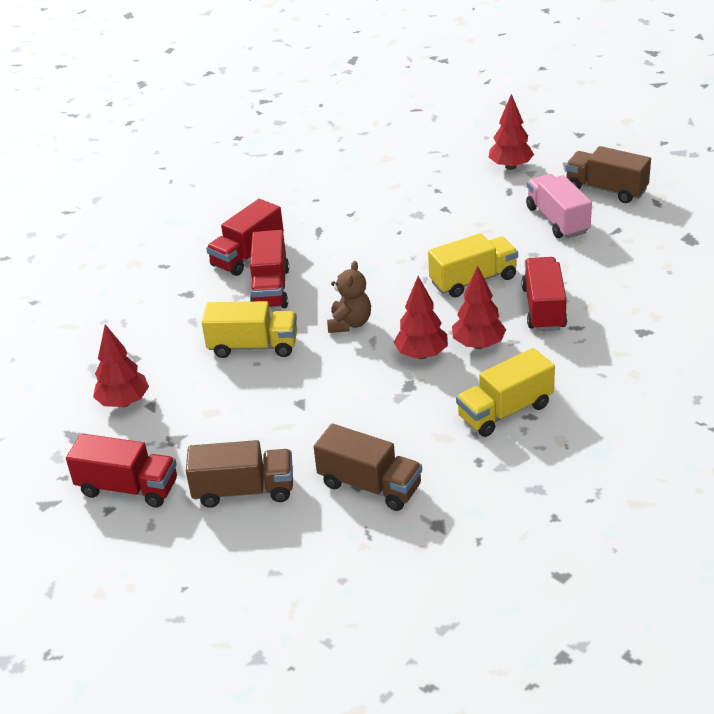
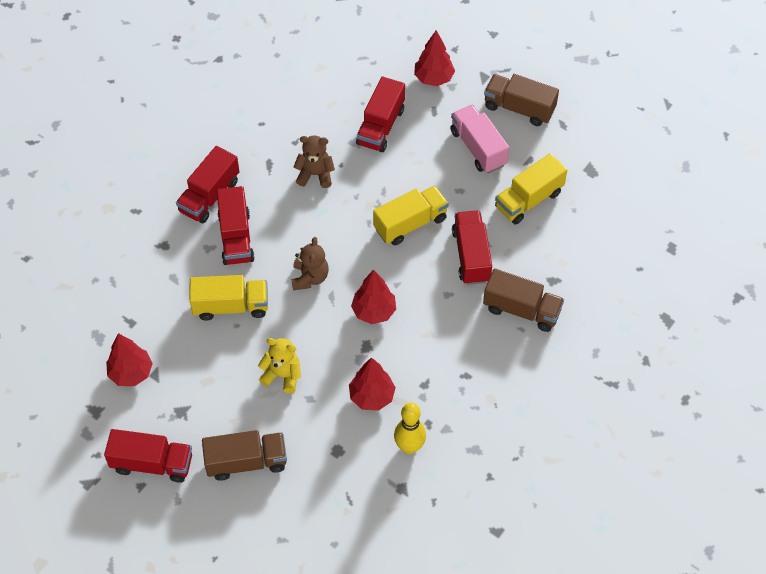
camera: 10 degrees left, 20 degrees up
(303, 409) = (282, 375): none -> yellow teddy bear
(369, 239) = (315, 174): none -> brown teddy bear
(370, 485) = (345, 452): brown truck -> brown truck (521, 310)
(447, 203) = (380, 126): none -> red truck
(452, 483) = (409, 447): none -> yellow bowling pin
(478, 344) = (420, 299): red tree -> red tree (372, 396)
(505, 411) = (446, 371): yellow truck -> yellow truck (528, 200)

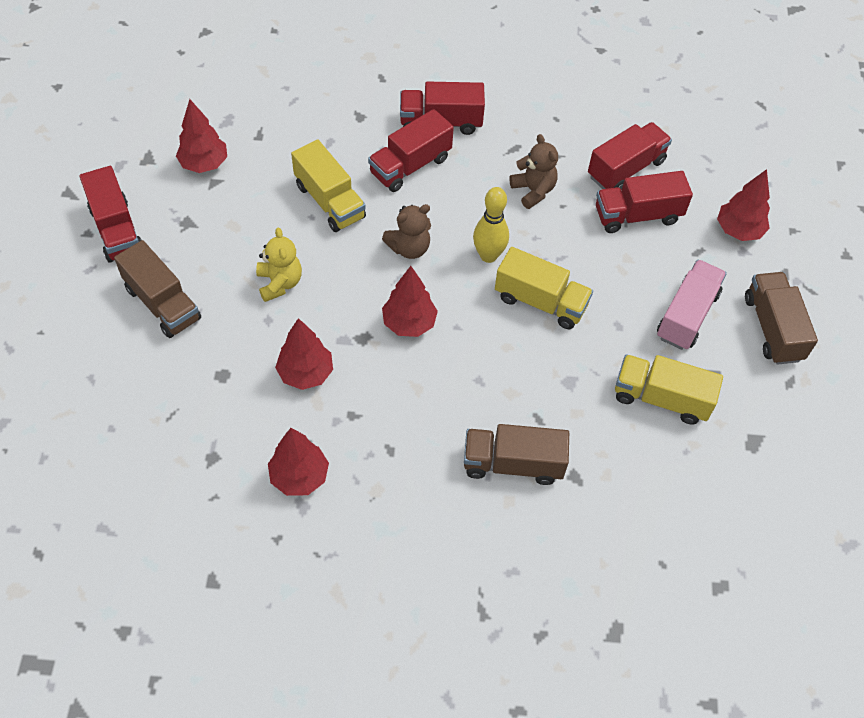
camera: 55 degrees right, 0 degrees up
(409, 447) = (266, 439): yellow bowling pin -> yellow bowling pin (488, 255)
(451, 440) = (299, 476): none -> red tree
(471, 255) = (545, 378): red truck -> red truck (626, 169)
(521, 310) = (512, 463): brown truck -> brown truck turned 105 degrees clockwise

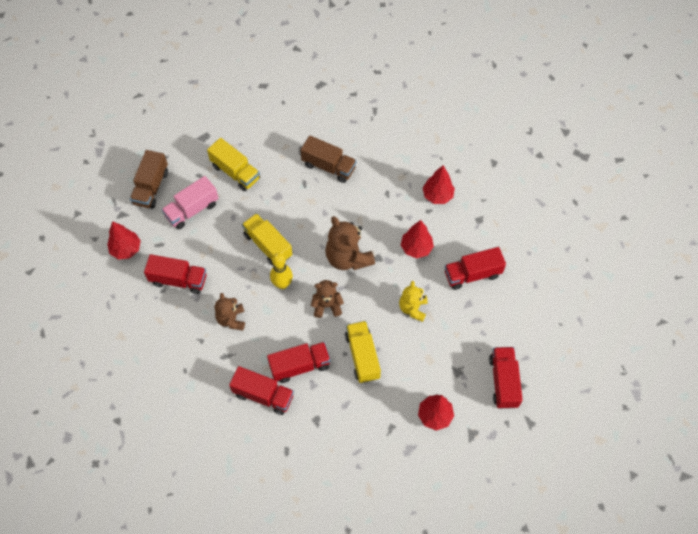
camera: 155 degrees left, 5 degrees up
(162, 303) = (485, 318): brown truck -> none
(409, 323) = (348, 258): red tree -> brown teddy bear
(626, 169) = (164, 315): red truck -> red truck (472, 274)

